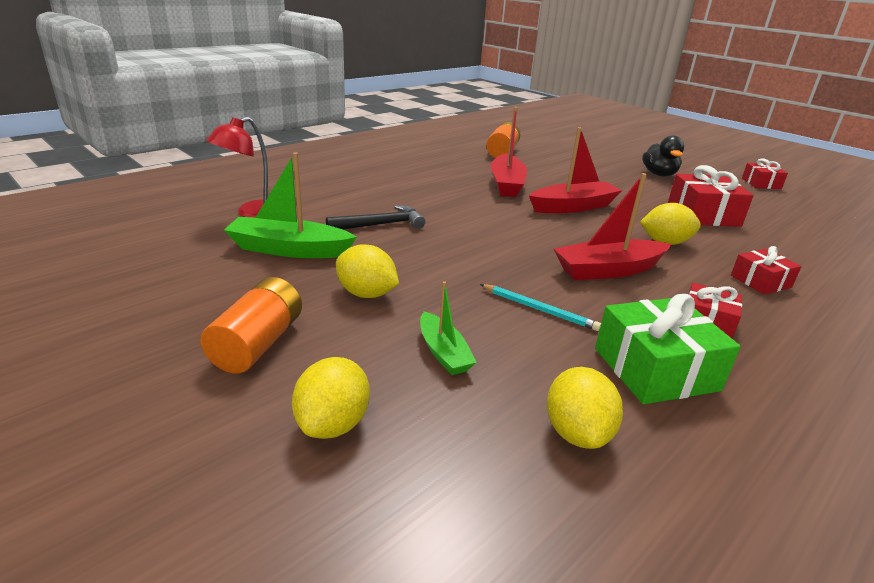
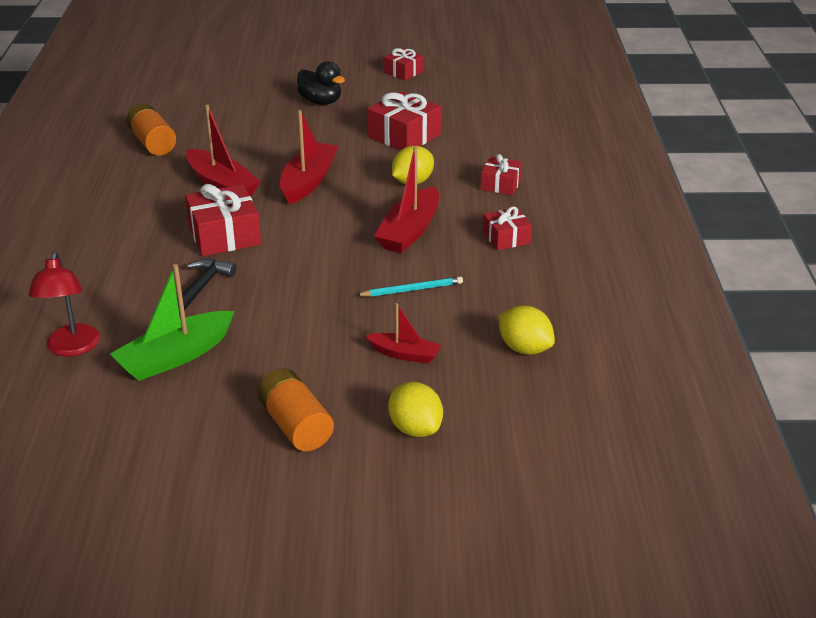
camera: 45 degrees left, 5 degrees up
(366, 294) = (296, 350): yellow lemon -> none
(443, 352) = (404, 354): green boat -> red boat
(457, 207) = (224, 235): none -> red gift
(655, 369) = (516, 288): green gift -> none

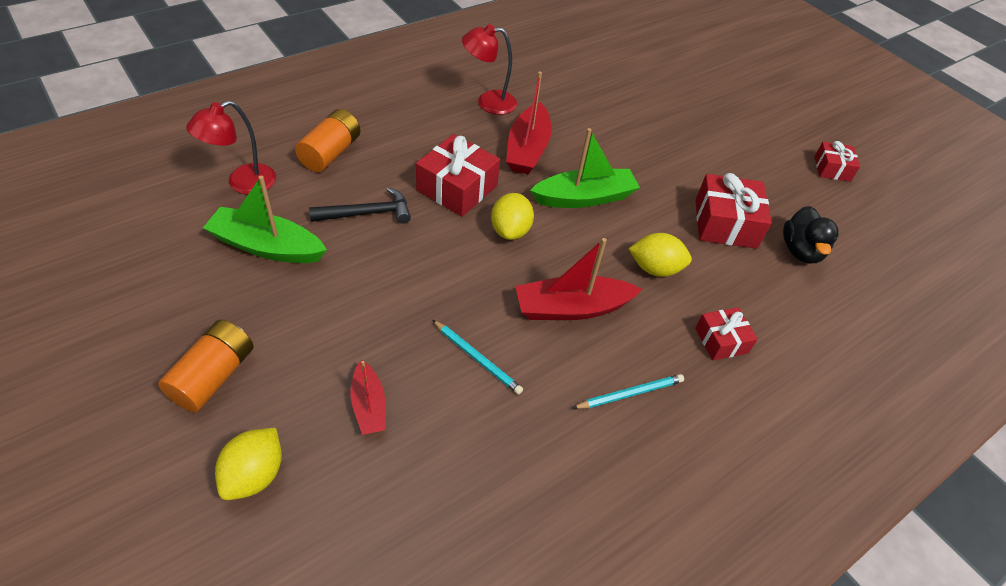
camera: 50 degrees right, 15 degrees up
(137, 181) = (488, 102): none -> red lamp
(152, 143) = (548, 82): orange battery -> orange battery (330, 153)
(308, 181) = (584, 198): red boat -> green boat
(320, 102) = (716, 142): black duck -> black duck (800, 251)
(506, 238) = (630, 393): red gift -> turquoise pencil
(524, 348) = (446, 509): yellow lemon -> yellow lemon (510, 231)

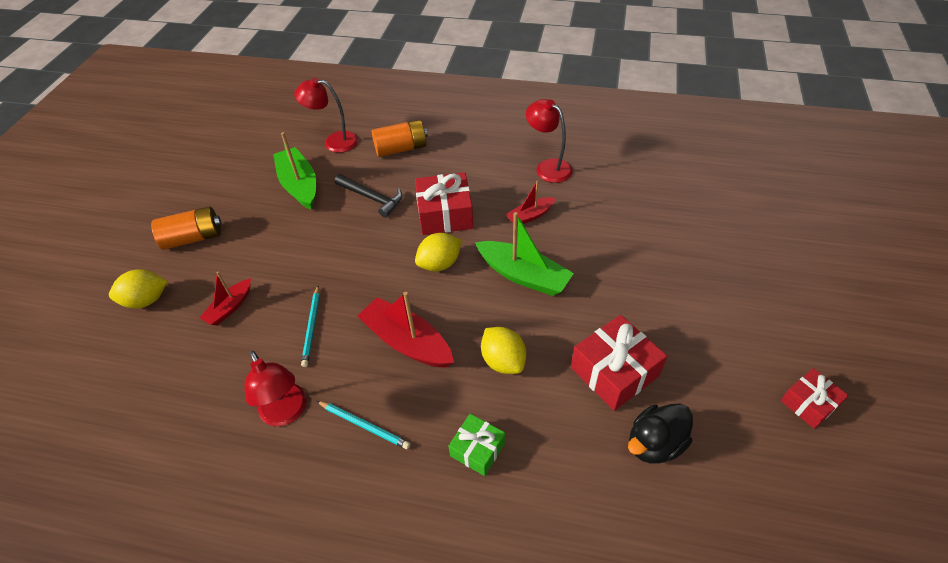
camera: 55 degrees right, 0 degrees up
(527, 149) = (530, 216): red boat -> red boat, size x0.58
(559, 440) = (286, 413): none -> red lamp
(721, 340) = (477, 449): red gift -> green gift

